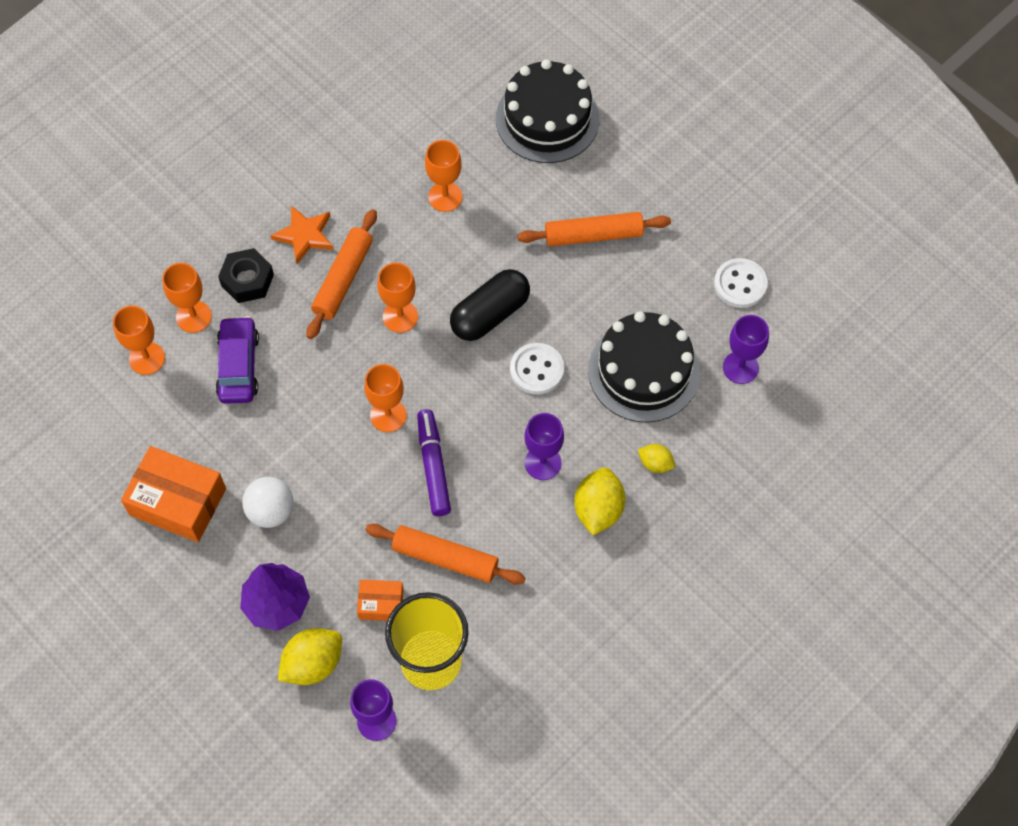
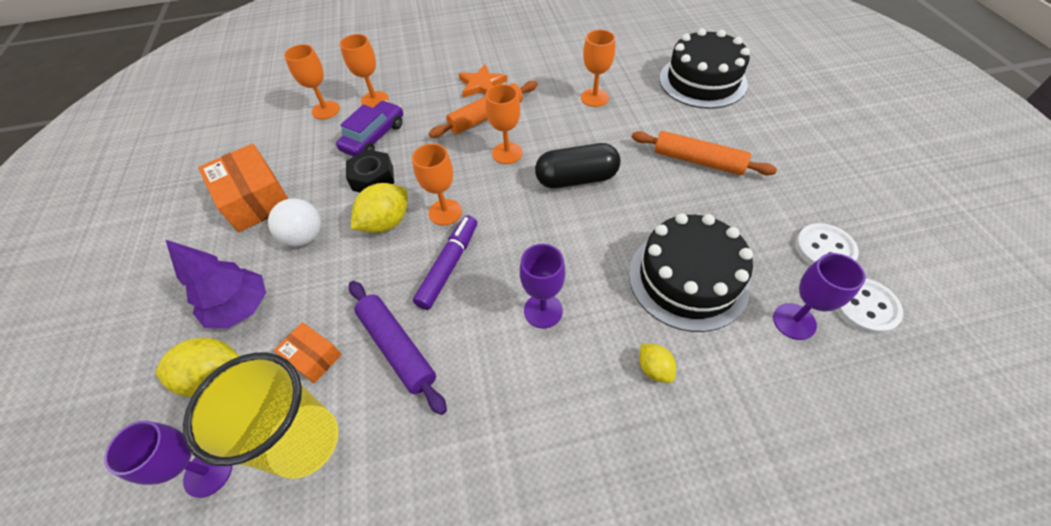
camera: 35 degrees right, 10 degrees down
(247, 280) = (425, 94): black nut -> black nut (373, 178)
(445, 558) = (397, 348): orange rolling pin -> purple rolling pin
(537, 370) = (588, 234): white button -> white button (864, 307)
(598, 509) = (568, 382): yellow lemon -> yellow lemon (386, 223)

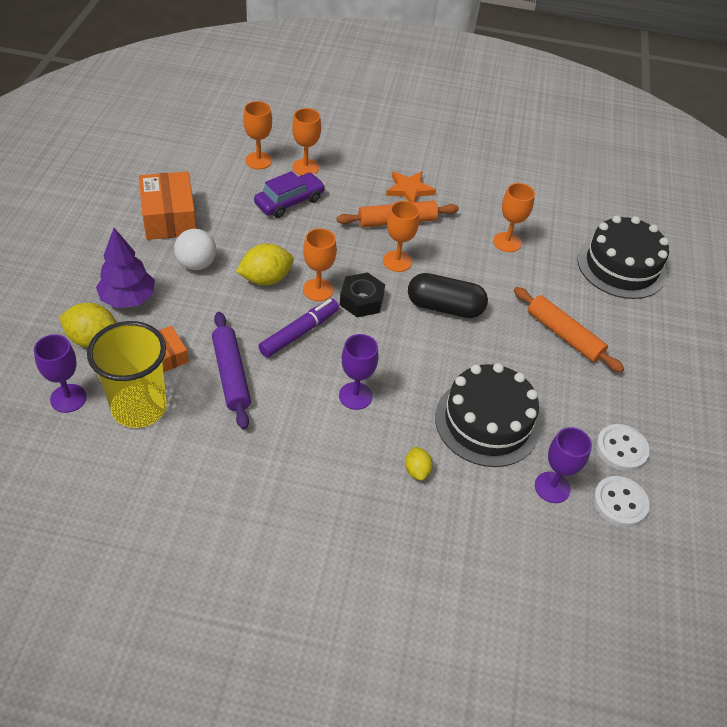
camera: 15 degrees right, 5 degrees down
(373, 178) = (272, 237): black nut -> black nut (361, 300)

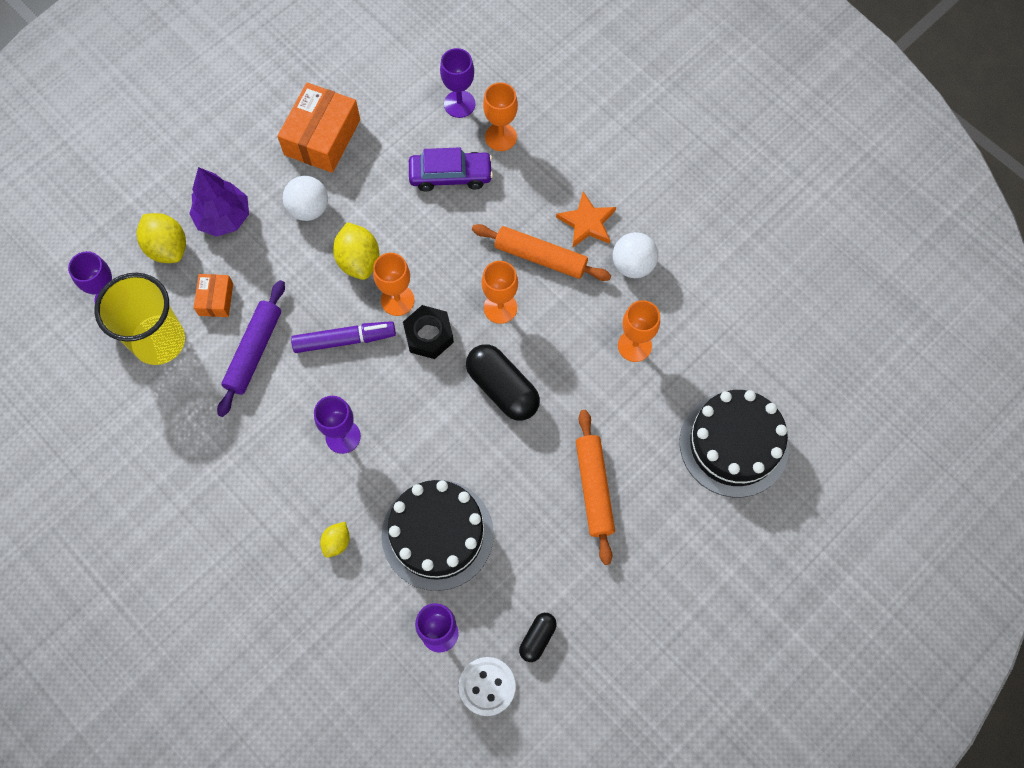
camera: 40 degrees right, 20 degrees up
(258, 160) = (459, 104): orange goblet -> purple goblet
(266, 279) = (359, 261): yellow lemon -> yellow lemon turned 60 degrees clockwise
(461, 200) = (633, 265): none -> white ball
(621, 449) = (537, 638): white button -> black capsule

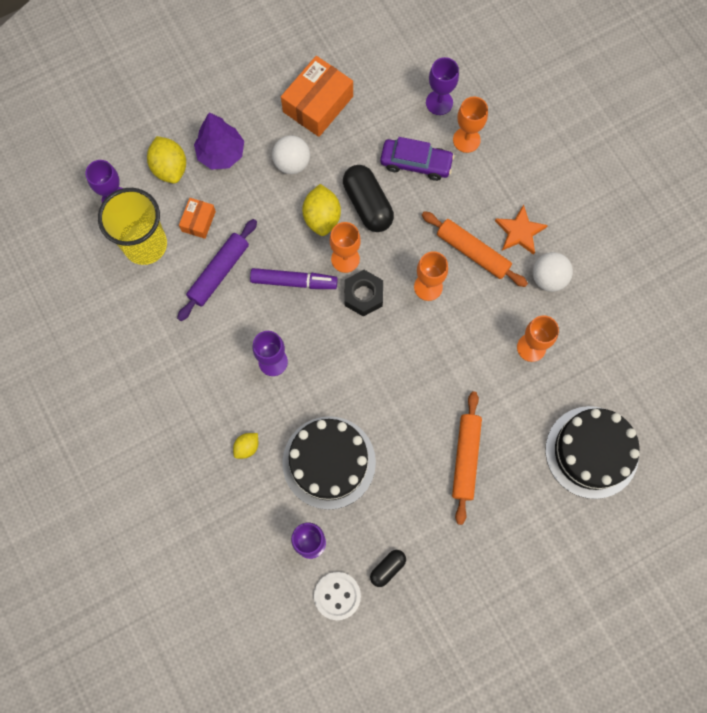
camera: 15 degrees right, 5 degrees up
(502, 388) = (412, 355): black capsule -> black capsule (367, 205)

